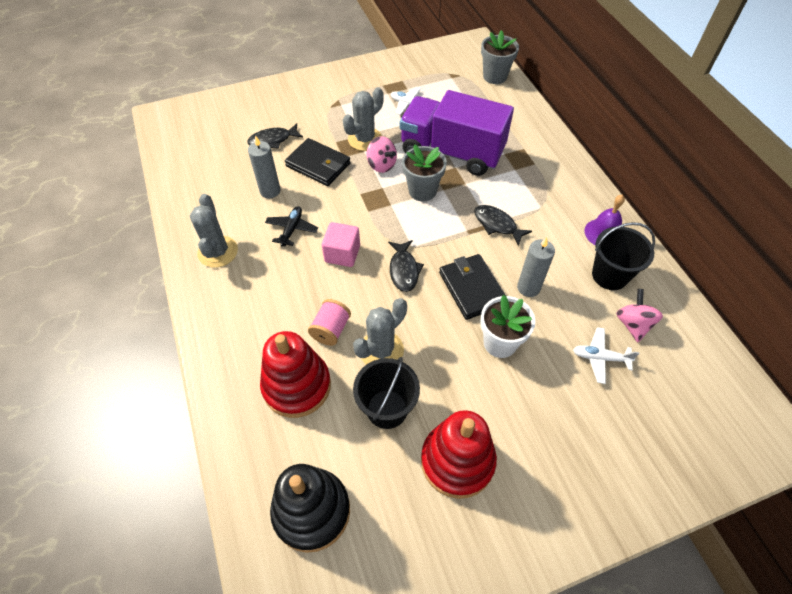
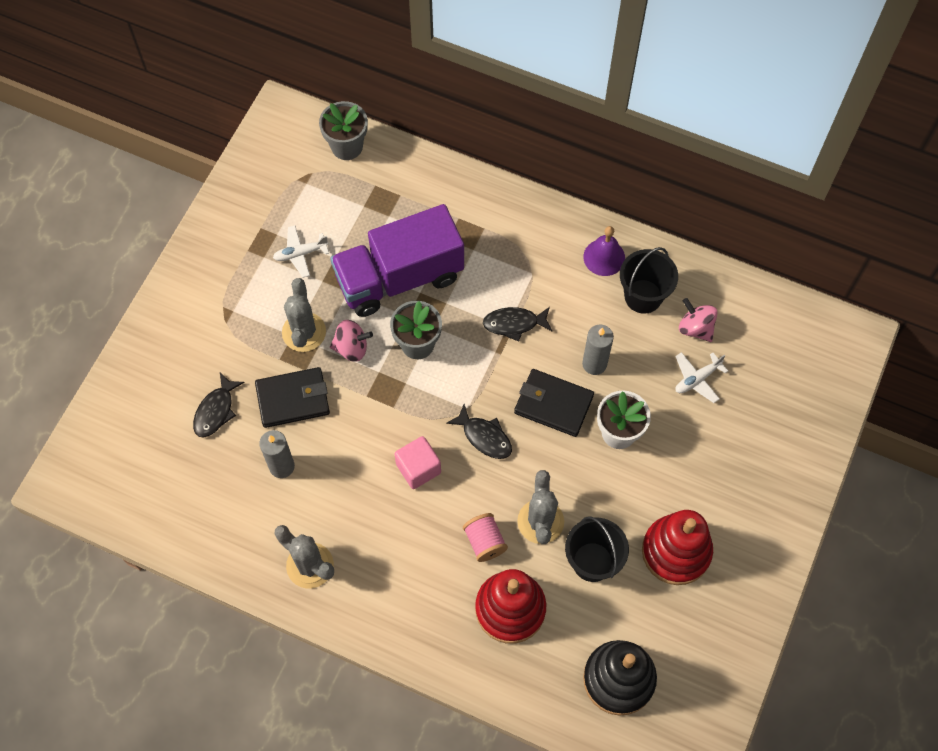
camera: 45 degrees left, 10 degrees up
(292, 229) = (348, 485): black plane -> none

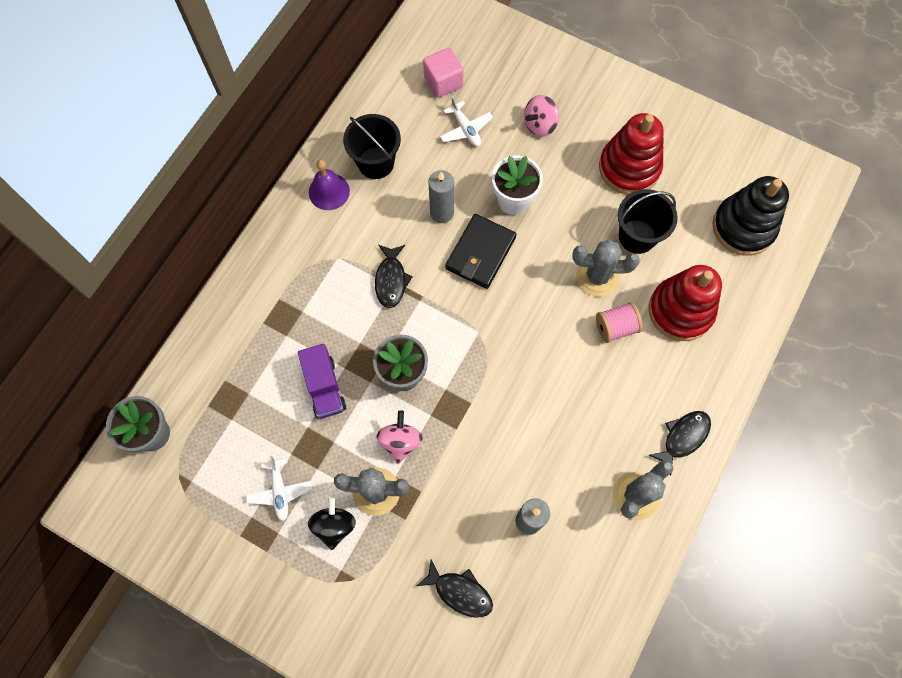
camera: 85 degrees left, 5 degrees up
(272, 301) = (334, 525): none -> black spinning top
(293, 399) = (453, 506): black wallet -> none
(399, 278) = (324, 387): purple truck -> purple truck, size x0.51
(418, 468) = (538, 383): pink cube -> pink cube (443, 82)
(484, 437) = (509, 318): black fish -> black fish (683, 438)
(695, 328) = (414, 123): pink spinning top -> pink spinning top (540, 125)

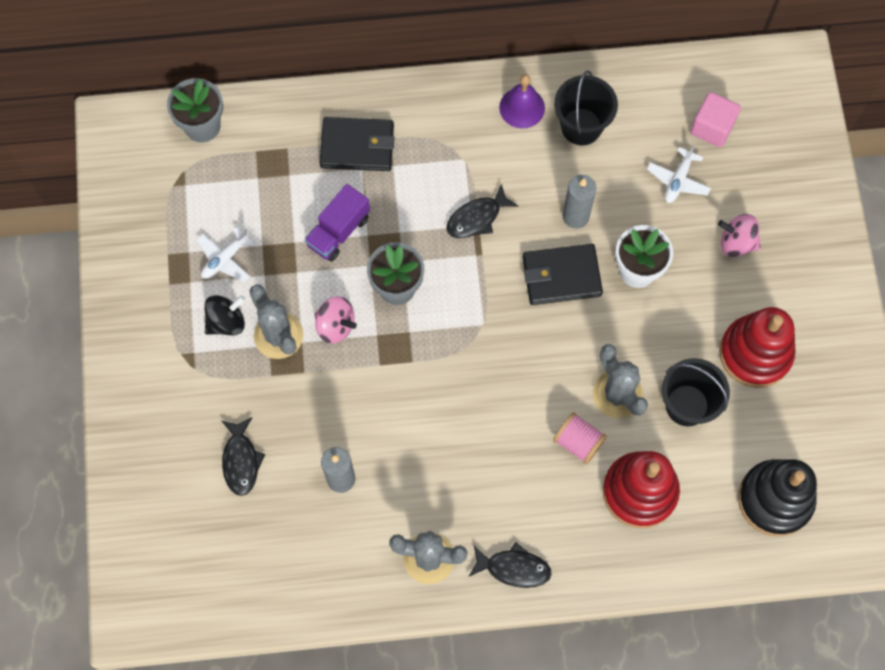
camera: 55 degrees right, 0 degrees up
(266, 327) = (357, 146): none -> black wallet
(400, 441) = (335, 326): pink spinning top -> pink spinning top turned 60 degrees clockwise

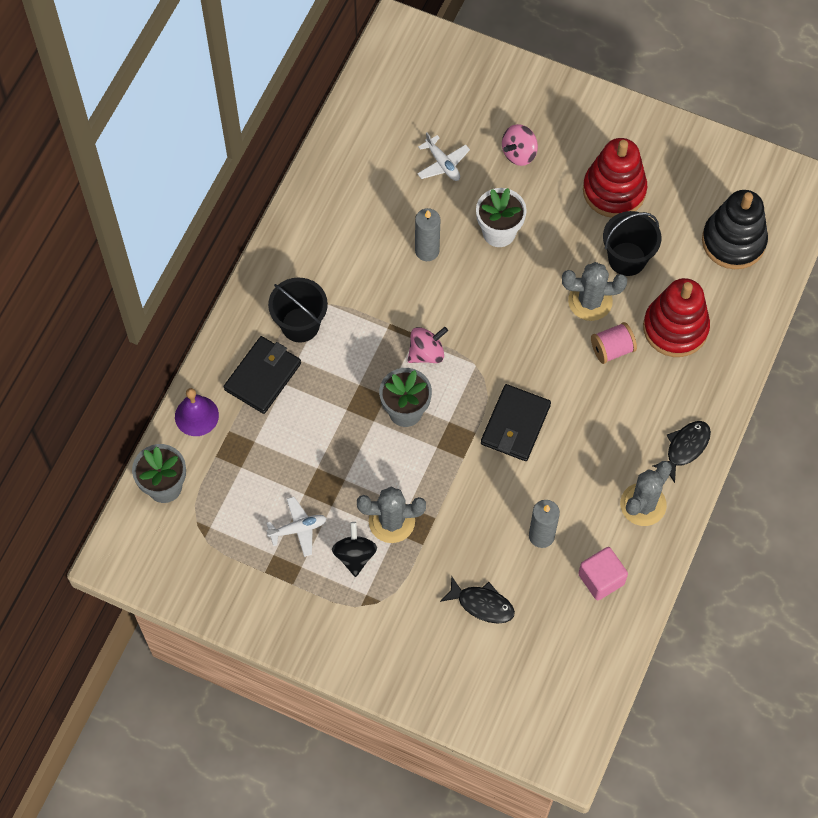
camera: 60 degrees left, 5 degrees down
(225, 259) = (298, 529): white plane -> white plane turned 90 degrees counterclockwise
(335, 326) = (410, 474): pink spinning top -> pink spinning top (426, 353)
(338, 231) = (329, 429): purple truck -> none
(477, 218) = (383, 321): black fish -> none
(522, 107) = (309, 238): purple bell -> purple bell (196, 415)
(561, 276) = (470, 287): black wallet -> black wallet (515, 424)
(581, 126) = (353, 205): black bucket -> black bucket (300, 325)
(712, 127) = (414, 116): pink cube -> pink cube (601, 579)

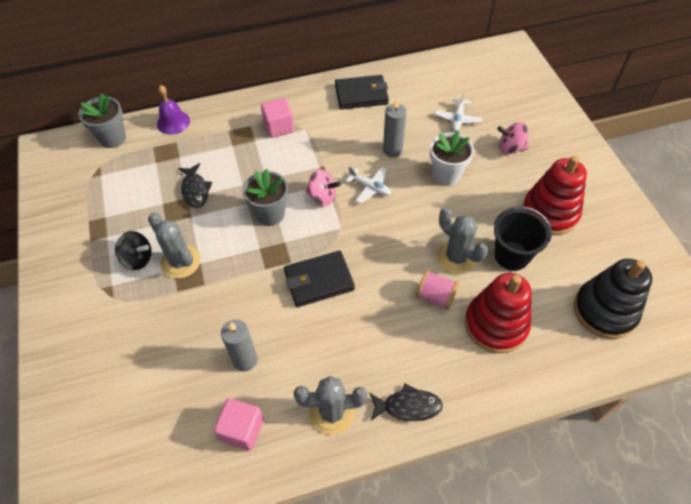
camera: 50 degrees right, 10 degrees down
(263, 377) = (227, 133): black wallet -> black wallet (361, 95)
(298, 529) = (134, 217): white plane -> white plane (370, 188)
(300, 325) = (279, 127): black bucket -> pink cube
(355, 555) = (138, 259): black spinning top -> black spinning top turned 60 degrees clockwise
(482, 604) = (156, 361): black fish -> black fish (195, 190)

